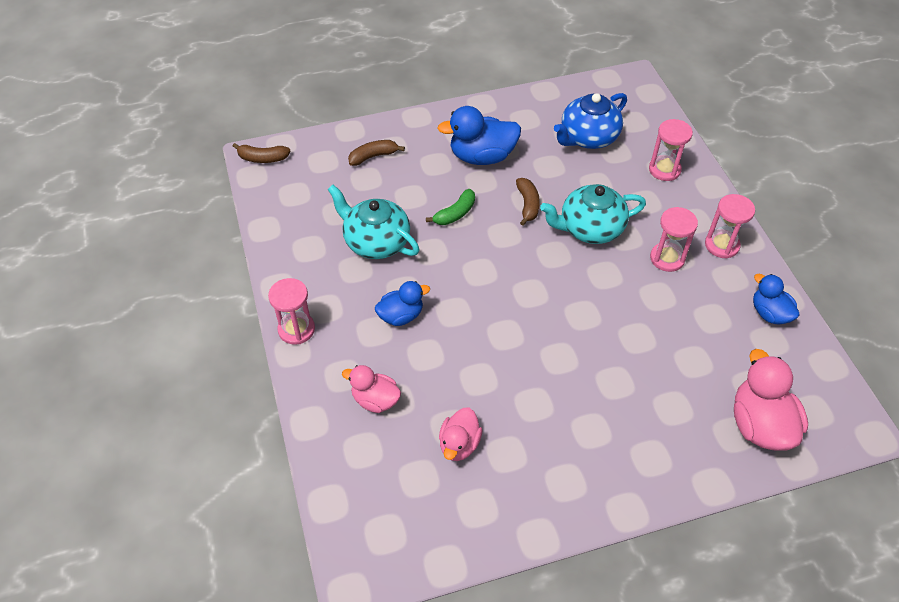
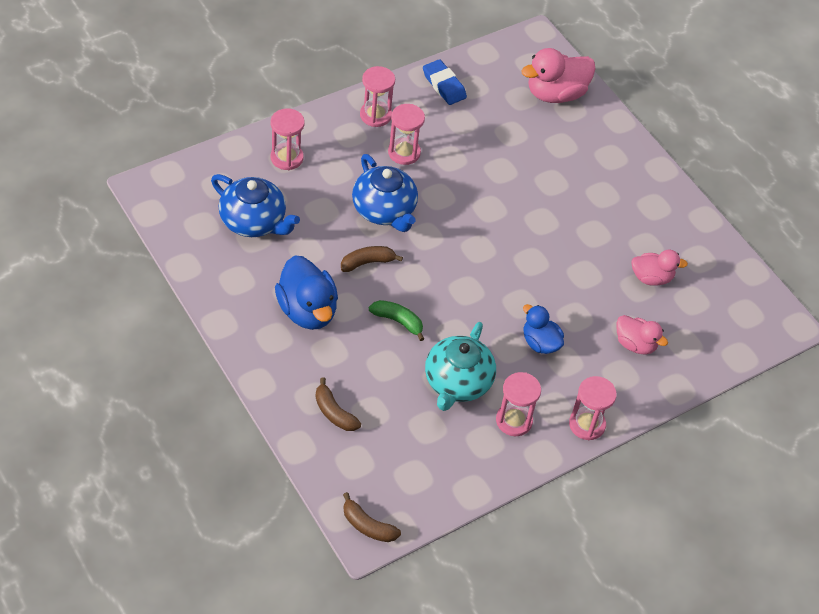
camera: 110 degrees left, 0 degrees up
(262, 158) = (367, 526): brown banana -> brown banana turned 135 degrees clockwise
(321, 273) = (514, 421): none -> pink hourglass
(375, 400) = (635, 344): pink duck -> pink duck turned 60 degrees counterclockwise
(590, 228) = (384, 210): turquoise teapot -> blue teapot
(769, 313) = (444, 85): blue duck -> blue eraser

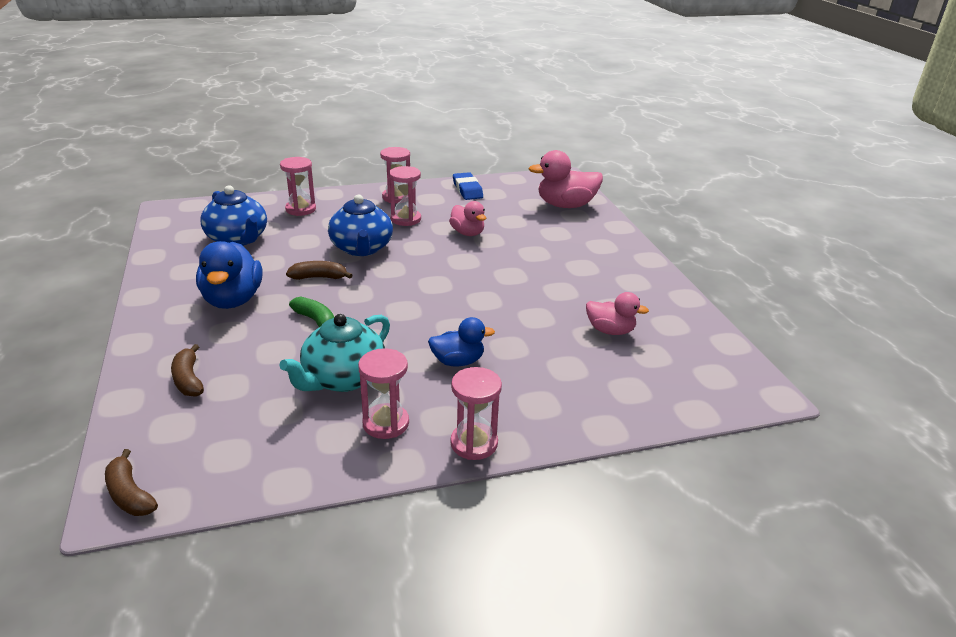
camera: 20 degrees right, 20 degrees down
(540, 343) = (458, 361): blue duck -> blue duck turned 105 degrees clockwise
(635, 344) = (569, 380): pink duck -> pink duck (467, 233)

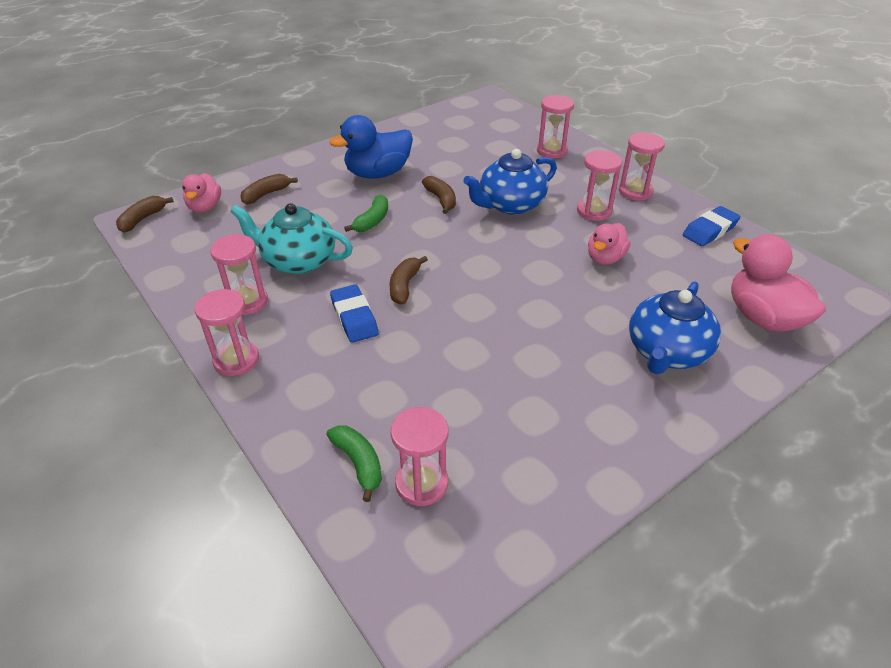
camera: 70 degrees right, 10 degrees up
(238, 239) = (470, 142): blue teapot -> blue teapot (666, 352)
(433, 325) = (404, 286): none -> brown banana
(458, 361) = (354, 317): blue duck -> blue eraser
(610, 330) = (477, 421): pink duck -> pink duck (205, 207)
(633, 393) = (359, 463): none -> green banana
(661, 368) = (421, 483): none -> pink hourglass

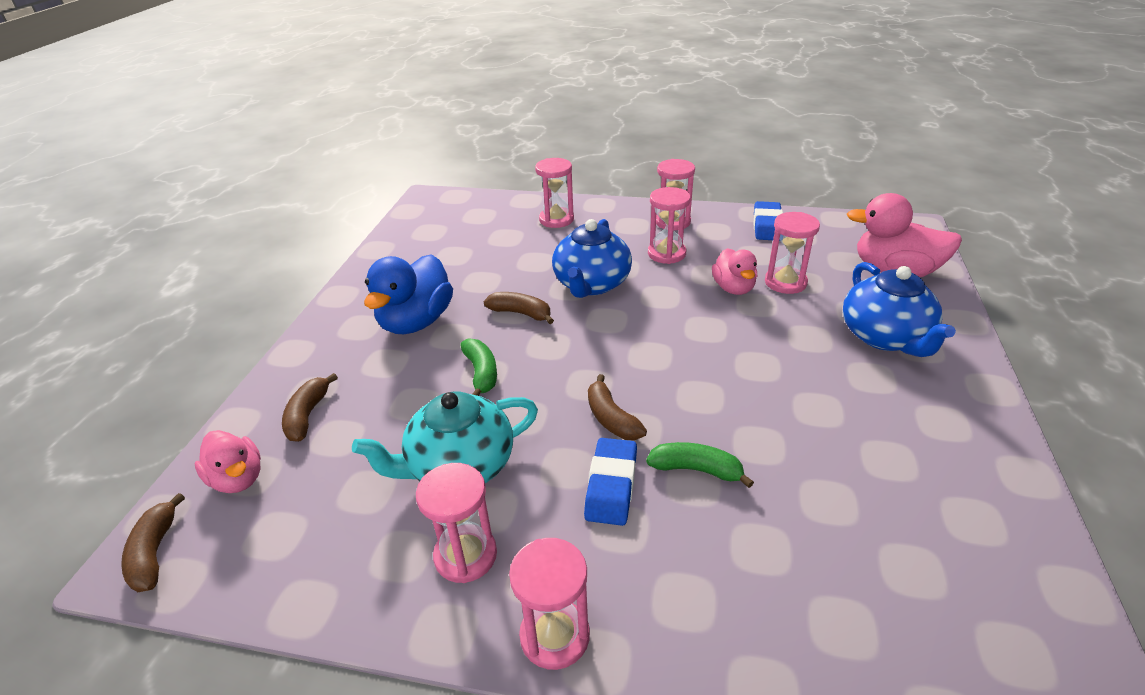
camera: 40 degrees left, 5 degrees down
(354, 317) = (611, 485): blue eraser -> blue eraser turned 75 degrees clockwise
(359, 463) = (844, 636): green banana -> green banana (696, 469)
(421, 483) = (918, 603): pink hourglass -> pink hourglass (785, 282)

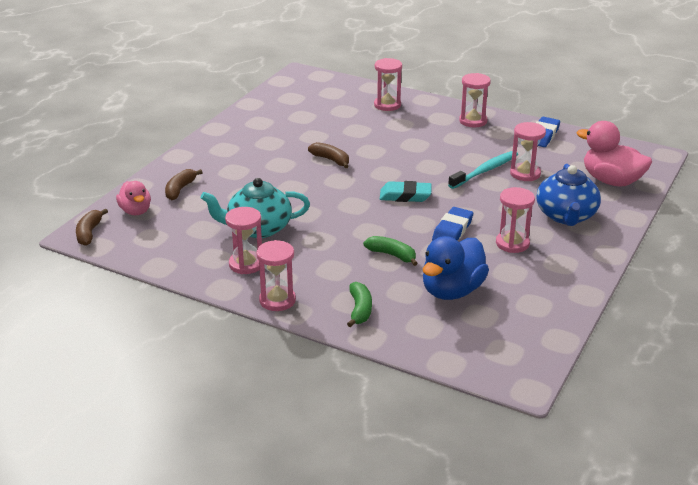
camera: 15 degrees right, 5 degrees down
(416, 322) = (261, 153): blue duck -> blue duck (452, 291)
(481, 373) = (290, 187): green banana -> green banana (360, 310)
(591, 284) = (388, 151): blue teapot -> none
(611, 418) = (357, 223): brown banana -> none
(611, 485) = (339, 252): blue eraser -> blue eraser (452, 230)
(653, 351) = (405, 196): none -> turquoise eraser
(666, 254) = (453, 141): pink hourglass -> pink hourglass (512, 243)
(733, 288) = (485, 170): pink duck -> turquoise toothbrush

